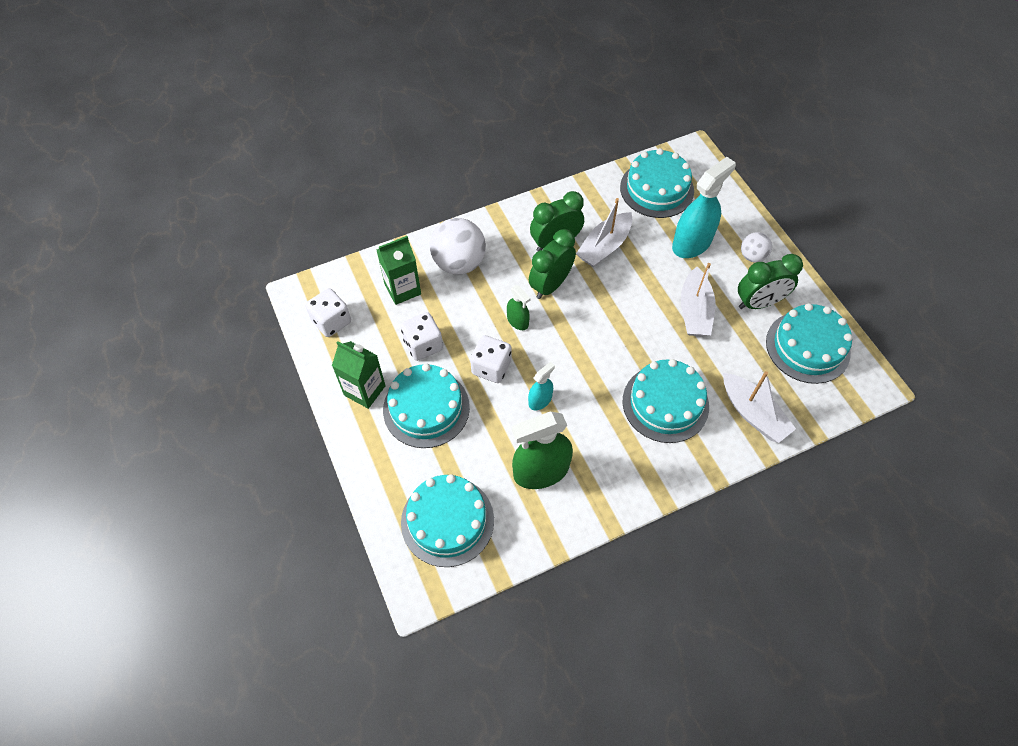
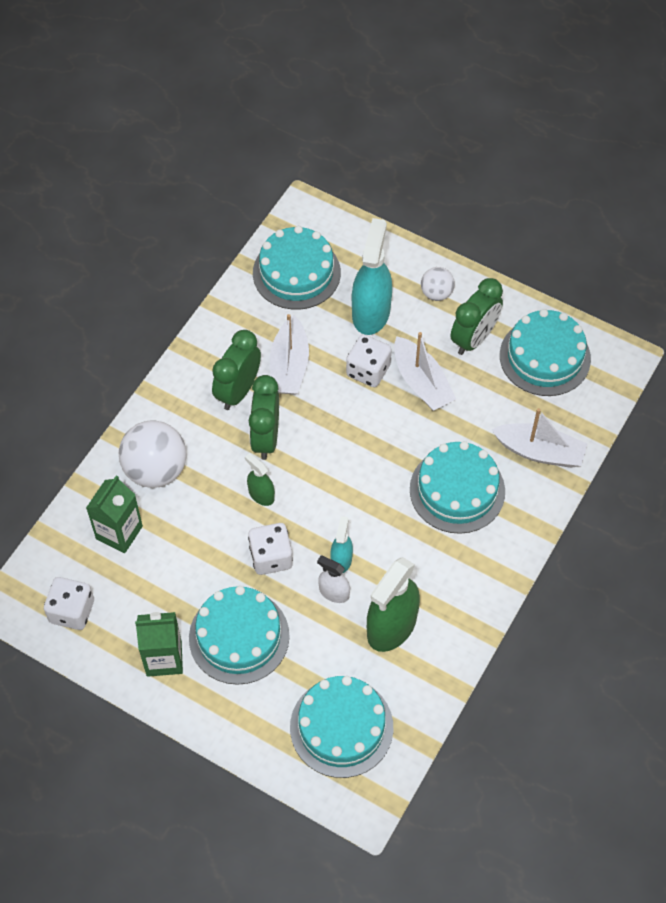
camera: 35 degrees left, 0 degrees up
(423, 345) = (186, 576): white dice -> white dice (368, 370)
(517, 321) = (261, 494): green spray bottle -> green spray bottle turned 150 degrees counterclockwise
(517, 420) = (334, 592): none -> white spray bottle

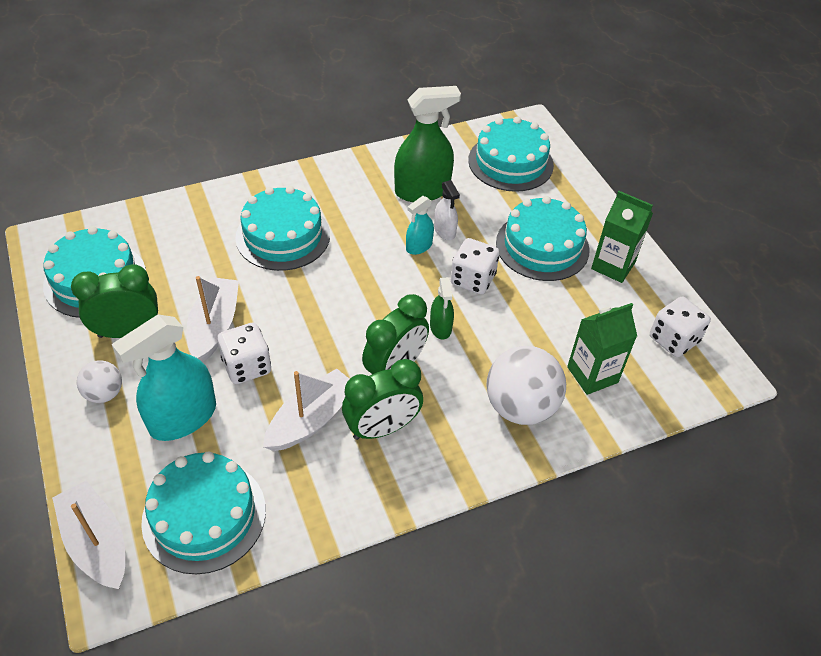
camera: 145 degrees left, 10 degrees down
(539, 452) = (192, 222): white boat -> white boat (97, 543)

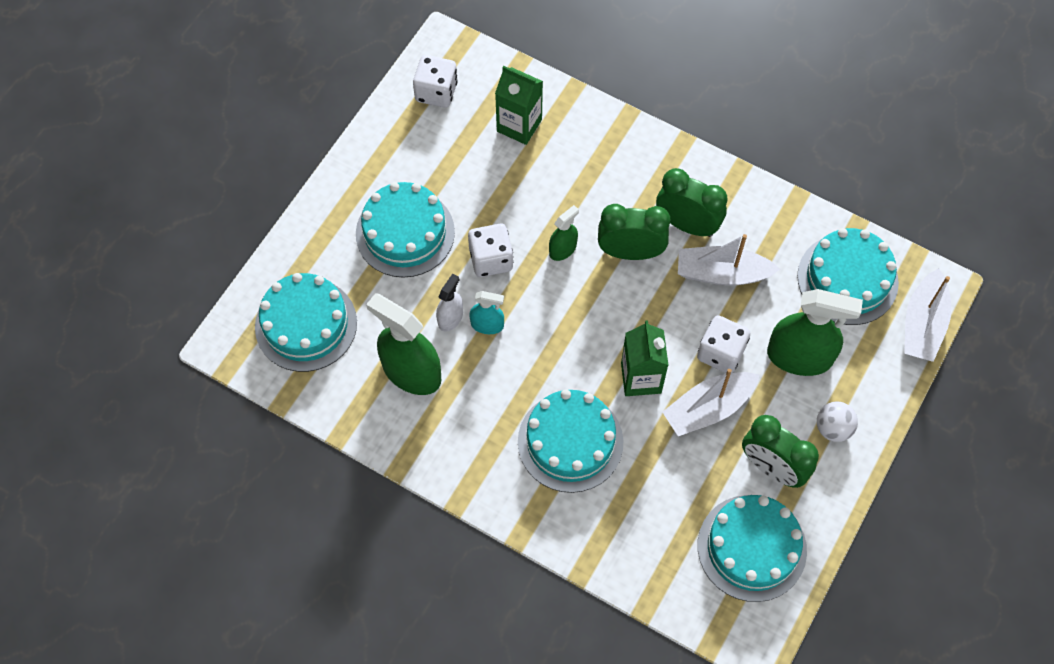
camera: 125 degrees left, 15 degrees up
(183, 418) = (799, 356): turquoise spray bottle -> green spray bottle
(520, 406) = (590, 153): white ball -> none
(613, 266) = (385, 170): green carton -> green carton (641, 378)

